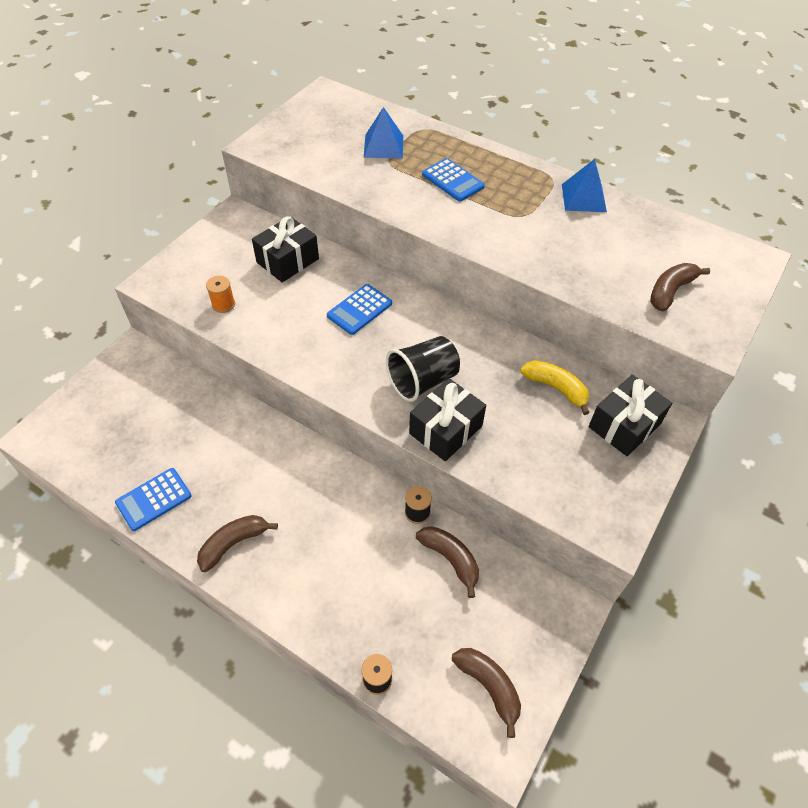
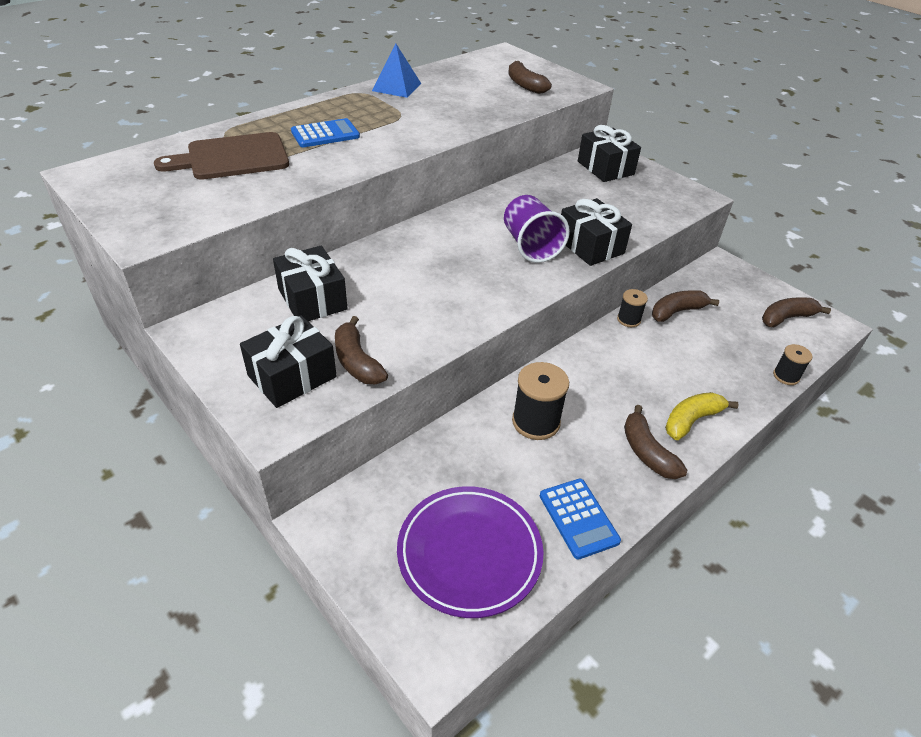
camera: 75 degrees left, 10 degrees down
(115, 436) = (469, 553): none -> purple plate
(200, 276) = (292, 376): none -> black gift
(223, 304) = (357, 361): orange spool -> brown banana
(250, 454) = (536, 422): none -> black spool
(359, 310) = (420, 264): blue calculator -> none
(383, 146) = (232, 157): blue pyramid -> brown cutting board
(422, 381) = (530, 246): black cup -> purple cup
(556, 388) = (561, 185): yellow banana -> yellow banana (692, 420)

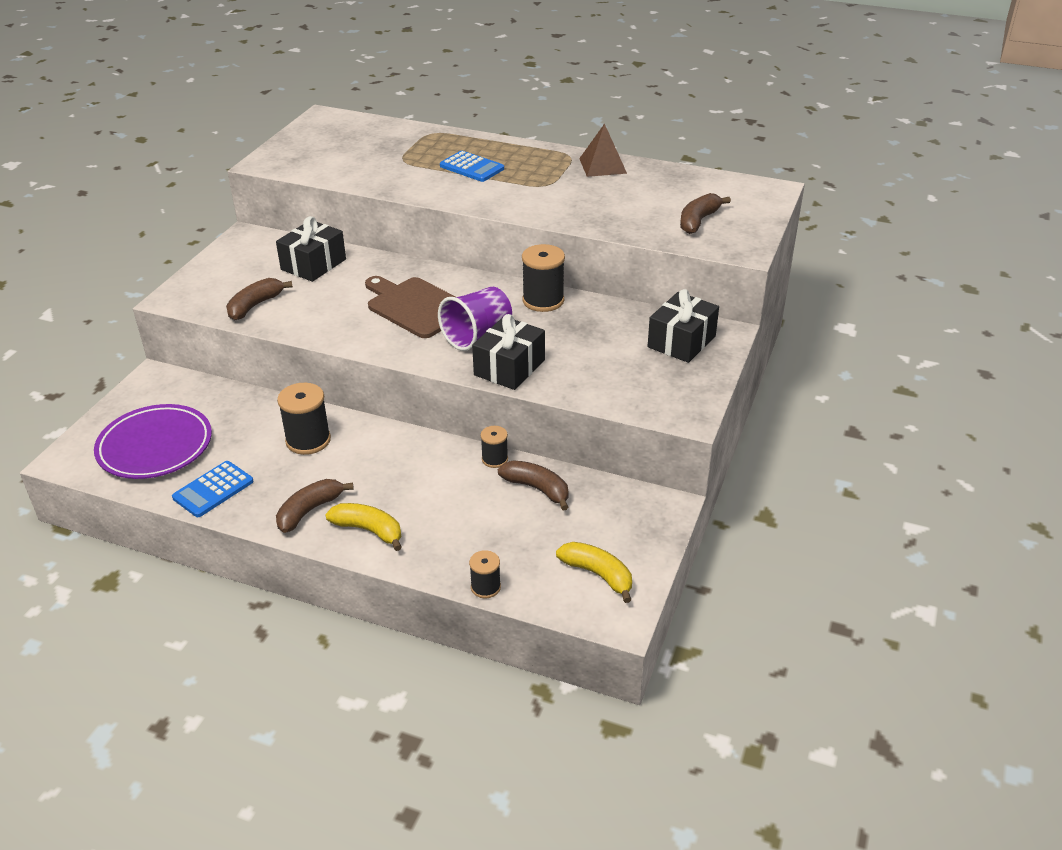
camera: 65 degrees right, 5 degrees down
(232, 157) = (395, 150): brown cutting board -> brown cutting board (416, 306)
(292, 376) = (223, 287): black gift -> none
(396, 87) = (602, 165): blue pyramid -> brown pyramid
(502, 200) = (543, 300): none -> black spool
(786, 318) = (598, 575): brown banana -> yellow banana

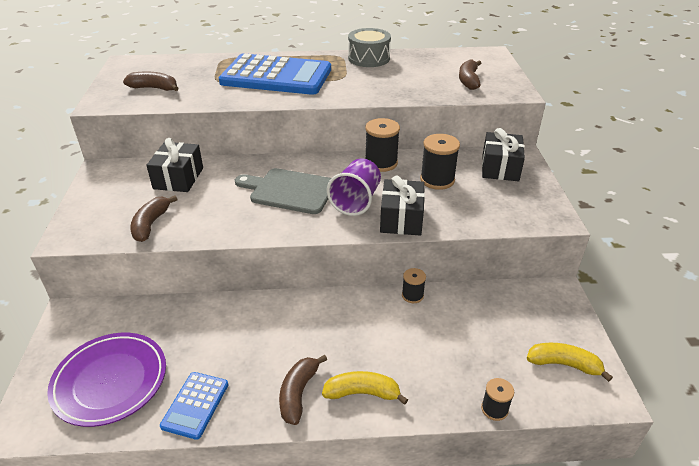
camera: 25 degrees left, 0 degrees up
(308, 440) = (251, 328): black spool -> black spool (437, 180)
(416, 306) = (289, 191): brown cutting board -> grey cutting board
(472, 167) = (276, 76): blue calculator -> blue calculator, size x2.20
(537, 489) = (462, 309): brown banana -> brown banana (154, 88)
(602, 165) = (369, 58): brown pyramid -> grey drum

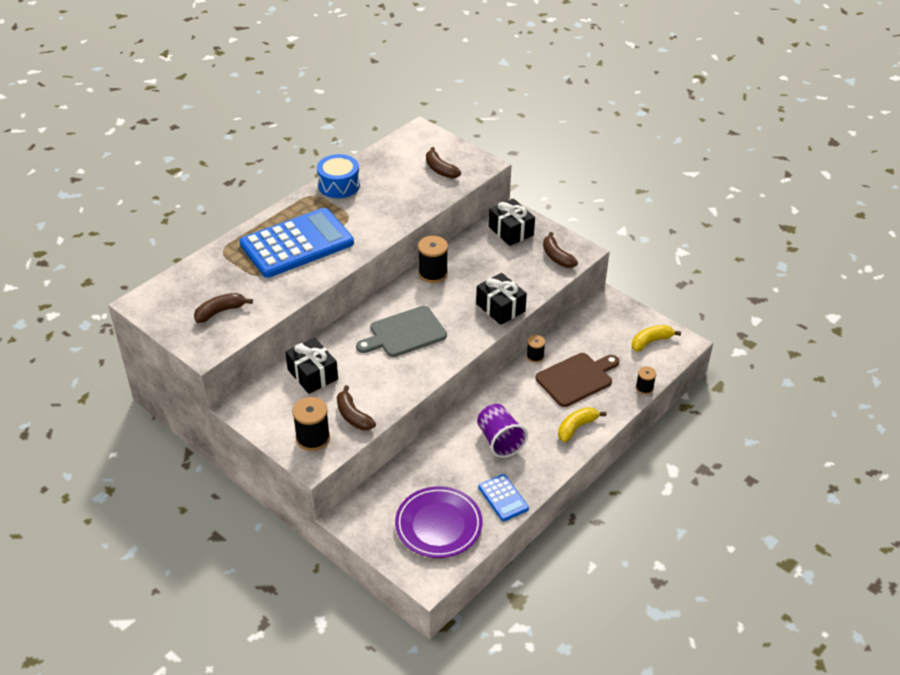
camera: 45 degrees left, 5 degrees up
(298, 393) = (546, 452): brown banana -> brown banana (557, 257)
(356, 201) = (457, 313): purple cup -> purple cup (500, 441)
(369, 58) = (339, 185): grey drum -> blue drum
(427, 344) = (576, 378): none -> brown cutting board
(437, 180) = (485, 265): black spool -> black spool (313, 438)

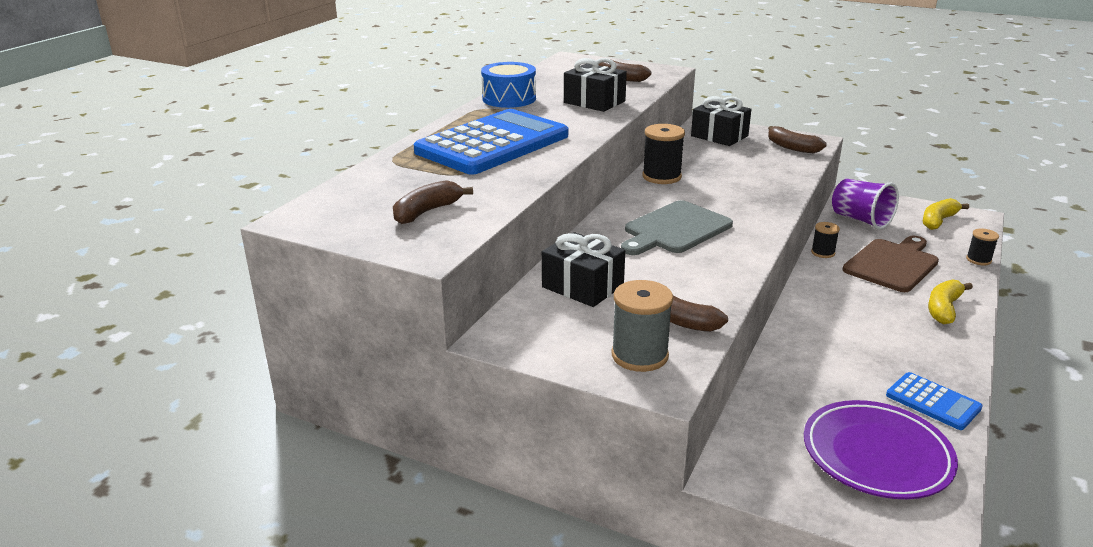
camera: 15 degrees left, 15 degrees down
(313, 438) = (639, 355): black spool -> grey spool
(500, 307) = (772, 192): black gift -> black gift (594, 102)
(500, 441) = (863, 339): purple cup -> purple cup (860, 220)

